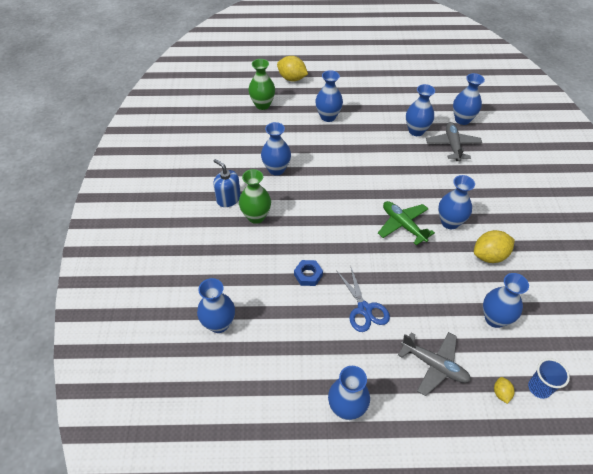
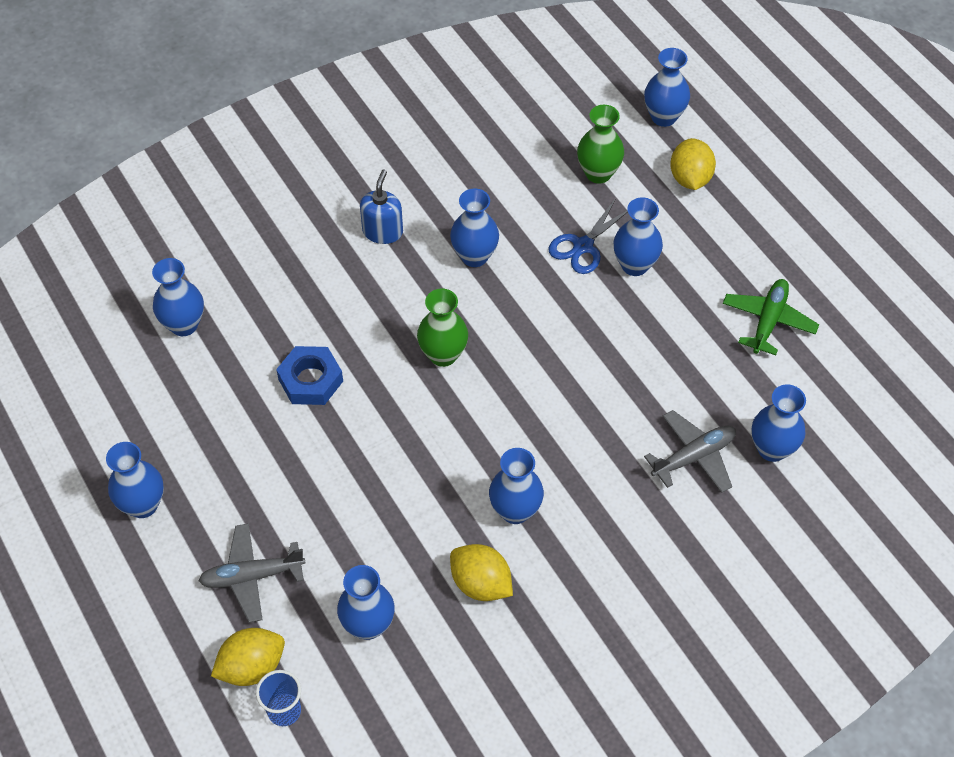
camera: 60 degrees right, 5 degrees up
(256, 216) = (372, 277): green vase -> green vase (443, 355)
(308, 275) = (310, 380): blue nut -> blue nut, size x1.52
(364, 309) = (293, 465): blue scissors -> blue scissors (583, 246)
(403, 225) = (469, 454): green plane -> green plane (768, 321)
(416, 131) = (691, 394): blue vase -> blue vase (663, 117)
(434, 365) = (252, 576): grey plane -> grey plane turned 75 degrees clockwise
(501, 393) = (252, 667): yellow lemon -> yellow lemon, size x2.01

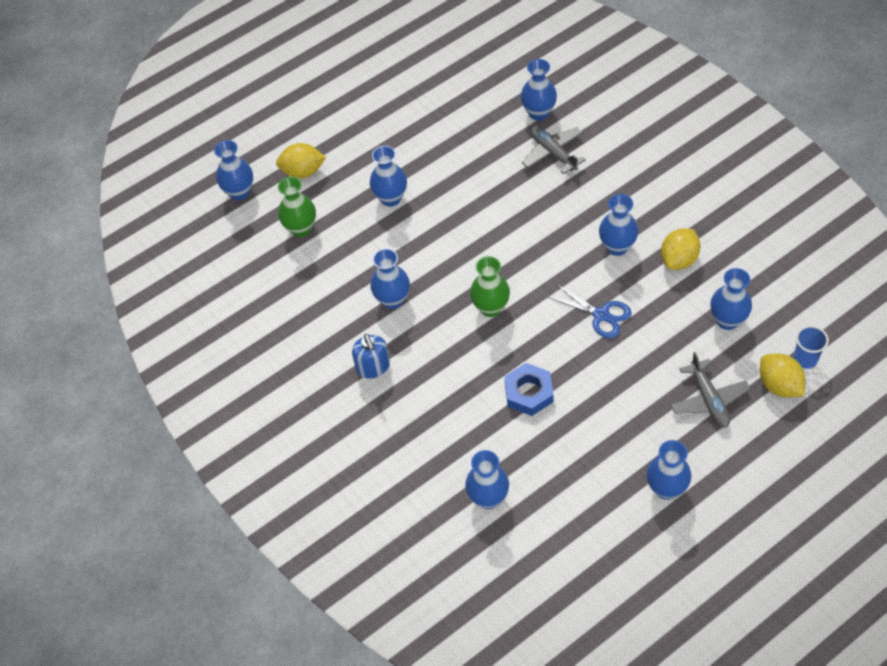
camera: 90 degrees left, 0 degrees up
(382, 231) = (373, 367): blue soap dispenser -> blue soap dispenser turned 120 degrees counterclockwise
(583, 246) = (375, 231): blue scissors -> blue scissors (601, 315)
(768, 321) = (432, 120): green plane -> none

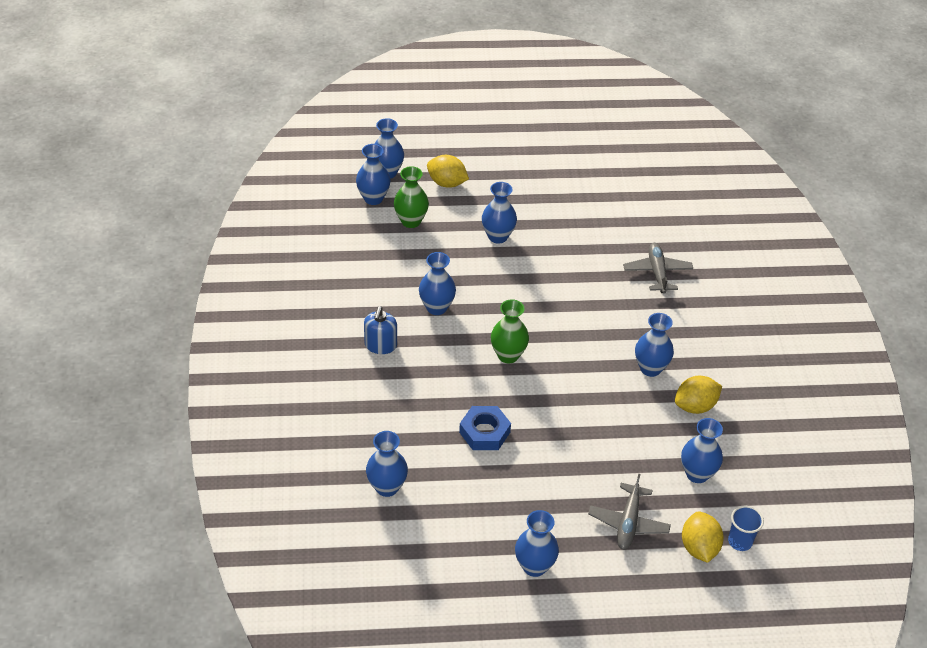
camera: 25 degrees right, 10 degrees down
(538, 113) = (671, 238): blue vase -> blue vase (373, 198)
(601, 315) = (593, 410): blue scissors -> none

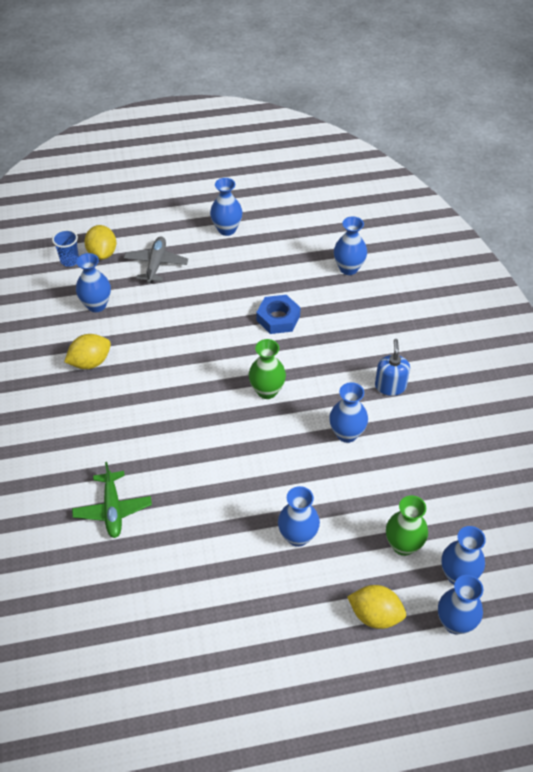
camera: 175 degrees right, 5 degrees up
(650, 368) = (129, 394): blue vase -> none
(657, 273) = (112, 509): grey plane -> green plane

